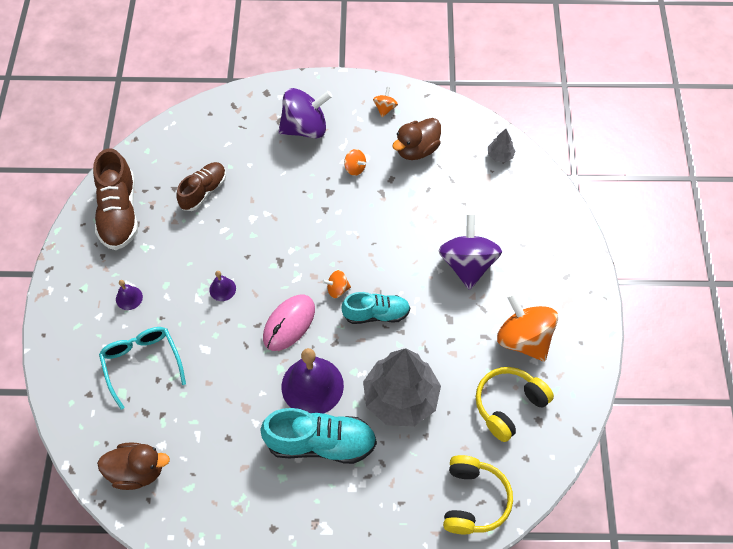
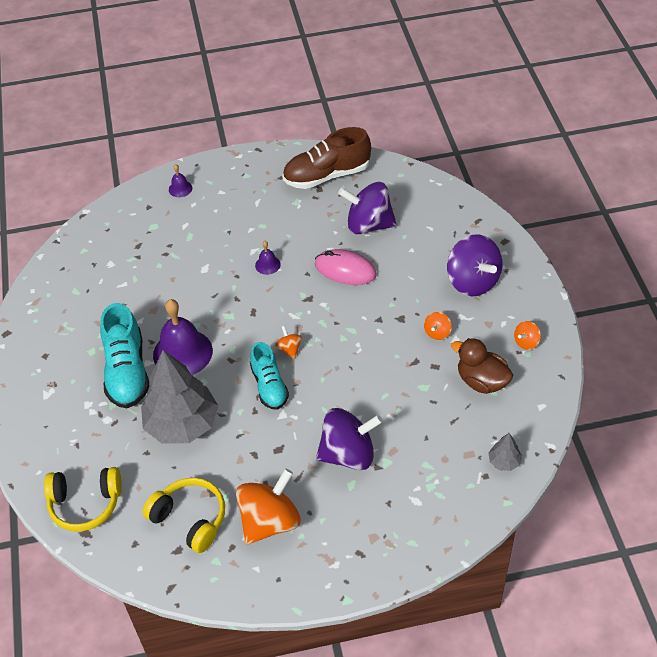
camera: 80 degrees right, 10 degrees down
(129, 298) = (243, 205): purple bell -> purple bell (180, 188)
(137, 471) = (85, 255): brown duck -> none
(142, 363) = (182, 231): turquoise glasses -> none
(203, 191) = (368, 225): brown shoe -> purple spinning top
(289, 323) = (243, 321): pink mouse -> pink mouse (345, 270)
(385, 108) = (526, 342): orange spinning top -> orange spinning top turned 135 degrees clockwise

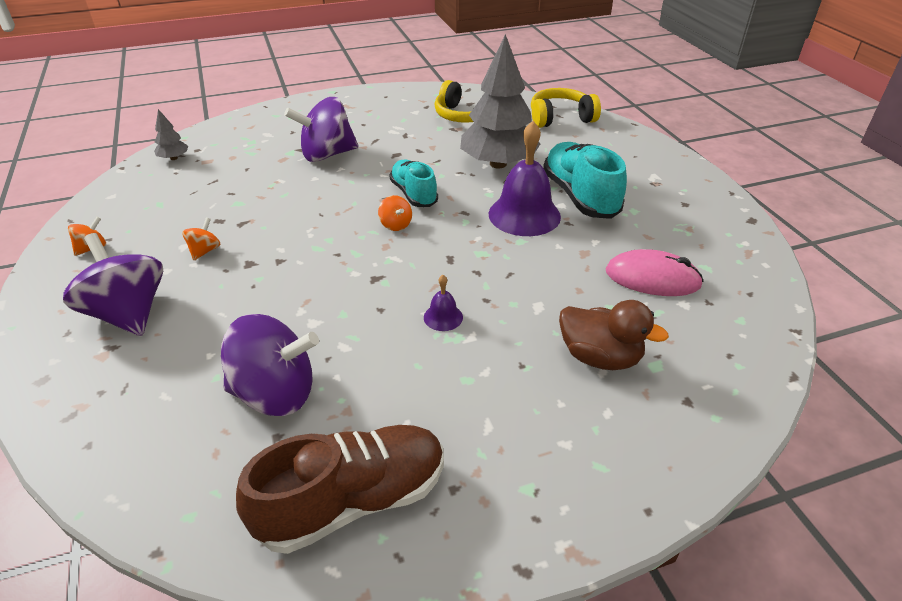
camera: 170 degrees right, 10 degrees down
(180, 188) = (650, 444): purple bell -> none
(270, 521) = (397, 118): orange spinning top -> none
(345, 270) = (322, 317): pink mouse -> pink mouse (652, 278)
(481, 381) = (168, 211): brown duck -> brown duck (600, 357)

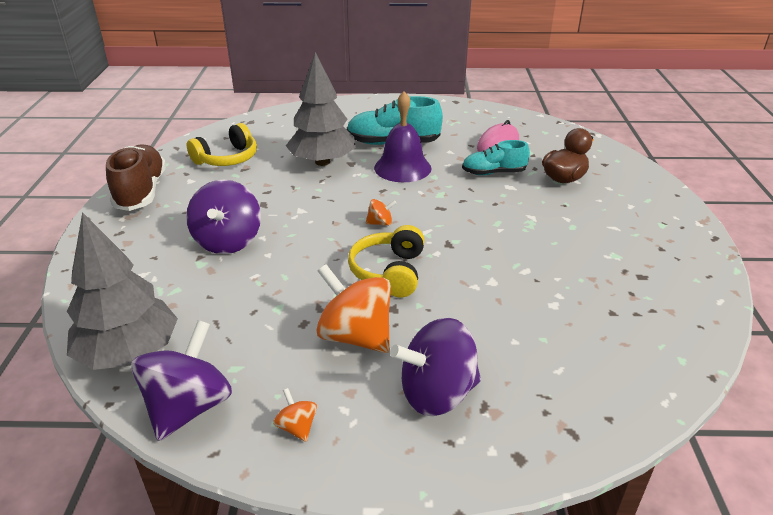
camera: 70 degrees left, 5 degrees down
(174, 158) = (129, 353): grey tree -> grey tree, size x2.39
(205, 251) = (355, 336): orange spinning top -> orange spinning top, size x2.22
(275, 393) = (569, 308): purple spinning top -> purple spinning top (189, 407)
(353, 501) = (670, 286): brown shoe -> brown shoe (141, 192)
(414, 194) = (339, 207): turquoise shoe -> turquoise shoe (493, 173)
(443, 317) = (507, 223): purple bell -> none
(560, 118) = (275, 122): yellow headphones -> yellow headphones (389, 272)

